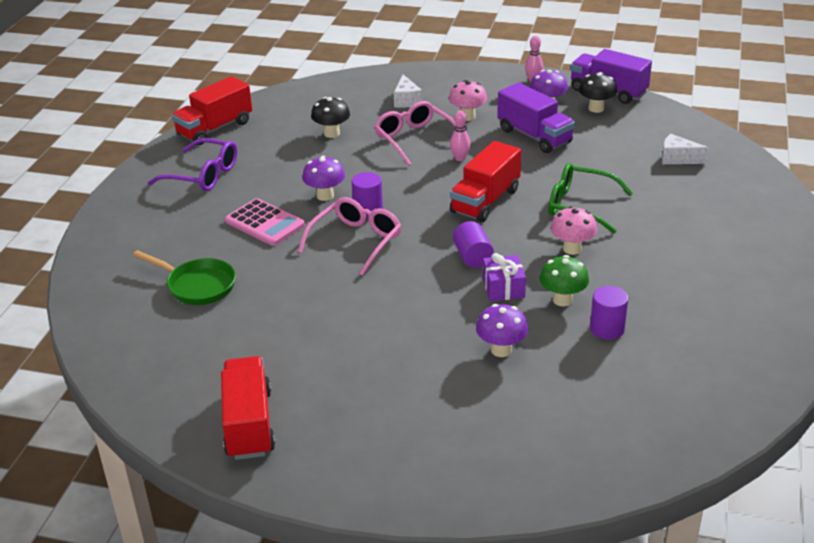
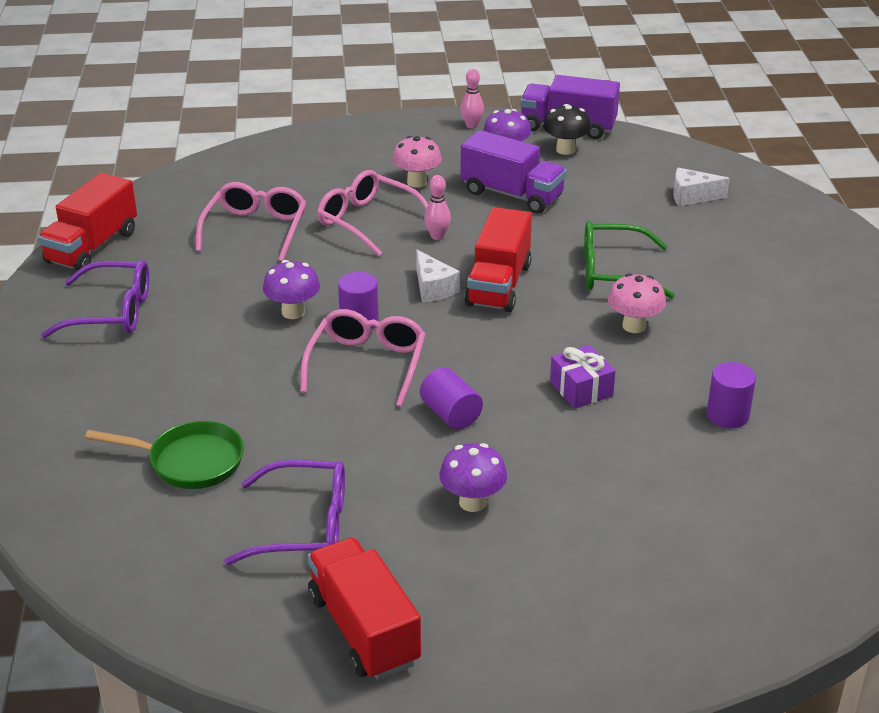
camera: 20 degrees left, 0 degrees up
(249, 345) = (304, 526): none -> purple glasses
(265, 223) = (233, 362): pink calculator -> none
(332, 133) = (255, 230): black mushroom -> pink glasses
(406, 100) = (328, 172): white cheese -> white cheese (433, 288)
(472, 257) = (523, 357): purple cylinder -> purple cylinder (451, 414)
(501, 350) = (621, 466): purple mushroom -> purple mushroom (472, 502)
(562, 300) = (658, 390): green mushroom -> none

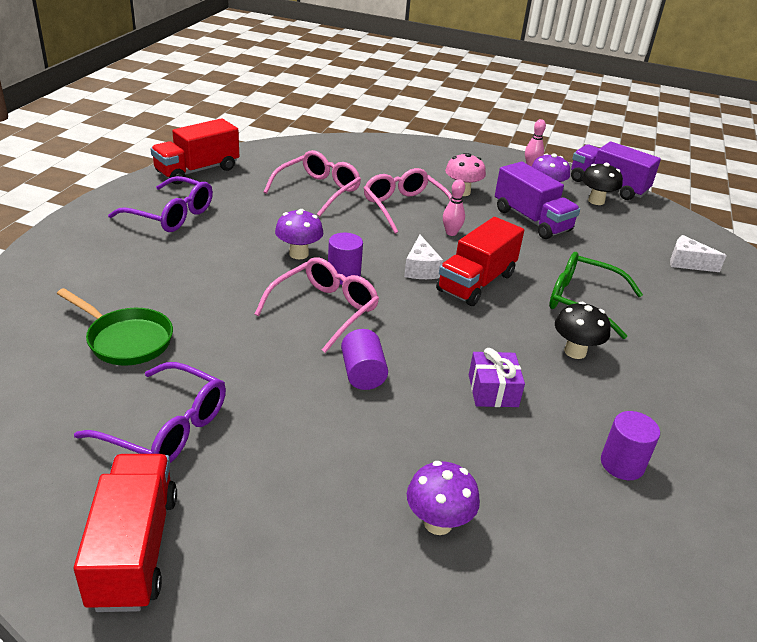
camera: 20 degrees right, 0 degrees up
(472, 502) = (325, 460): purple mushroom -> purple mushroom (438, 523)
(634, 326) = (575, 351): pink mushroom -> black mushroom

